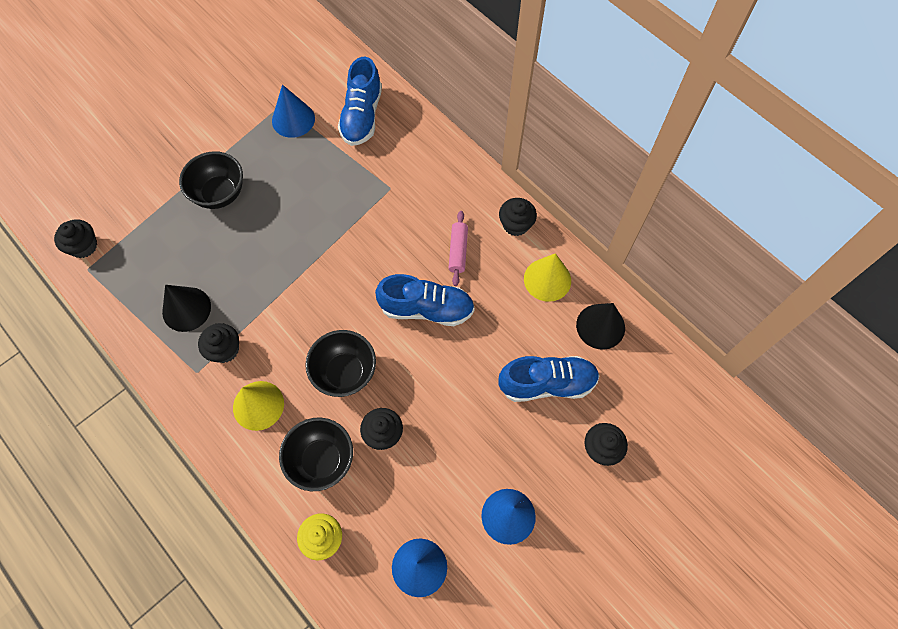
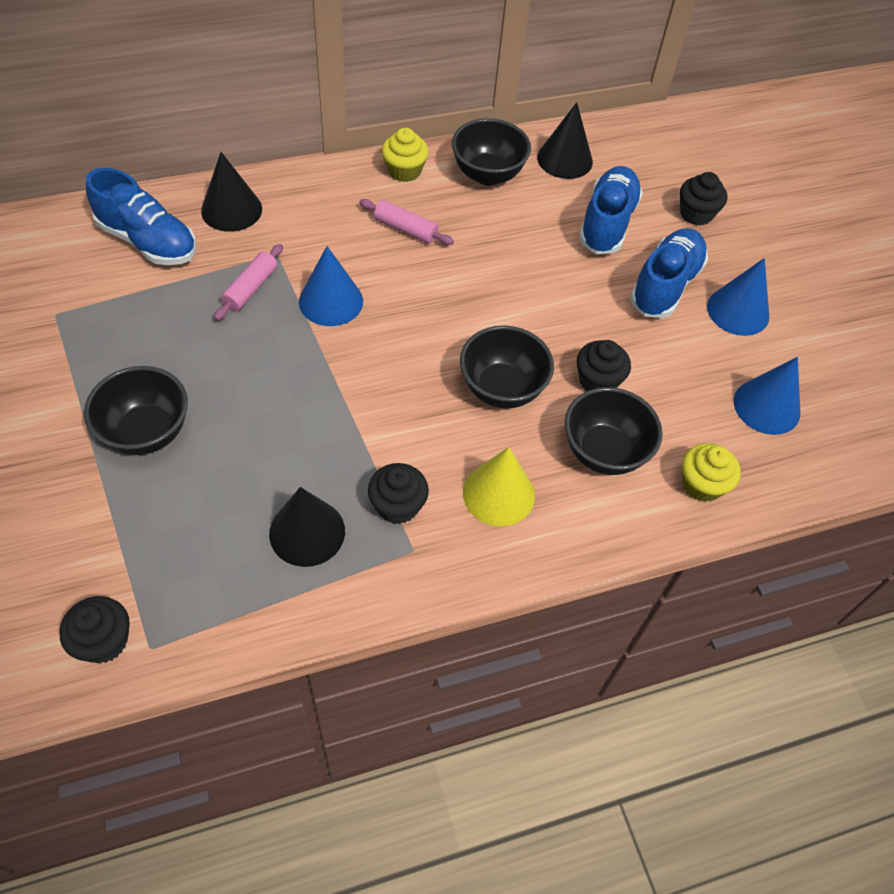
camera: 70 degrees left, 10 degrees down
(293, 119) = (91, 310): blue cone -> blue cone (331, 301)
(354, 189) = (251, 288): none -> pink rolling pin
(415, 144) = (231, 210): none -> black cone
(426, 309) = (462, 284): blue shoe -> blue shoe (665, 285)
(516, 224) = (404, 171): black cupcake -> yellow cupcake
(547, 279) = (487, 174): yellow cone -> black bowl

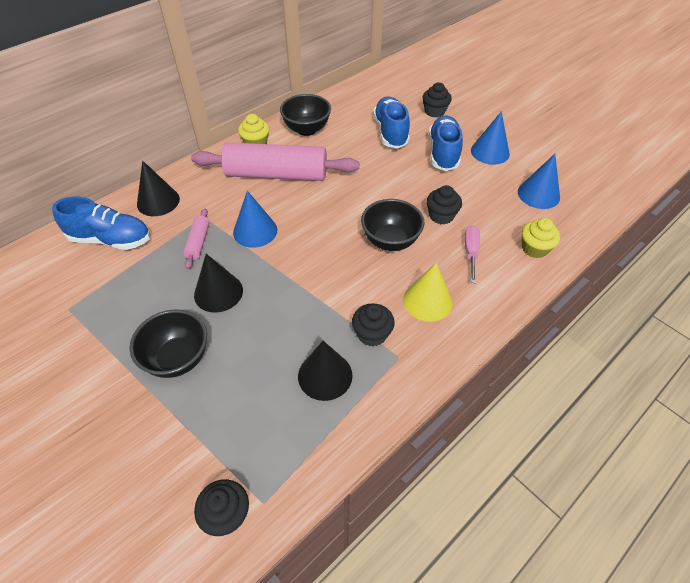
camera: 20 degrees left, 5 degrees down
(405, 229) = (276, 174): pink rolling pin -> pink rolling pin, size x2.33
(564, 159) = (345, 108): black cone -> black cone (218, 292)
(604, 452) = (470, 253): black bowl -> pink screwdriver

